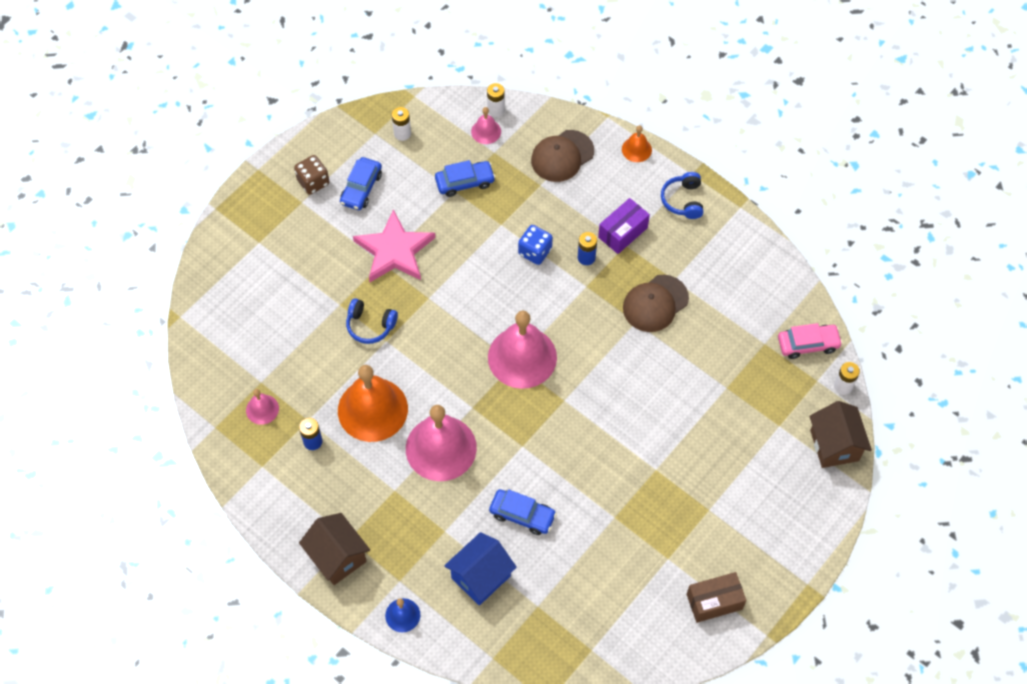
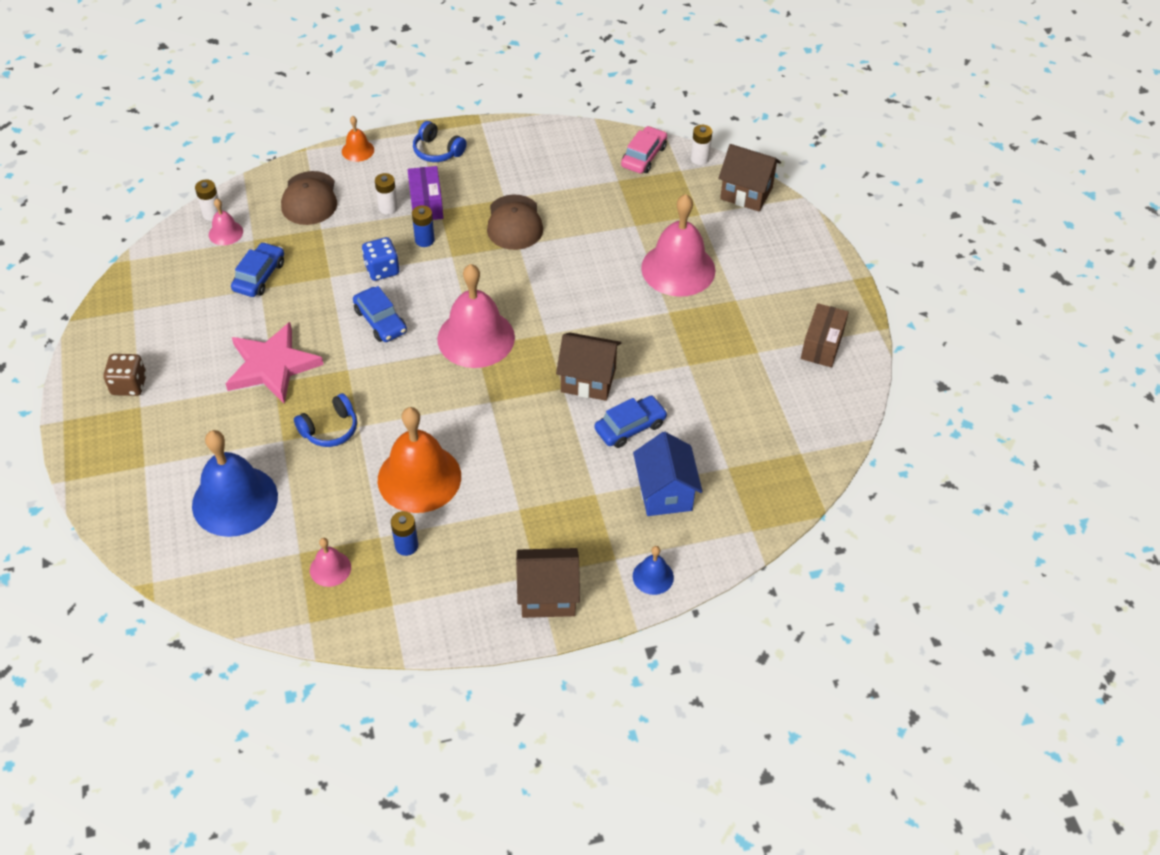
camera: 55 degrees left, 10 degrees down
(272, 314) = (235, 500): none -> blue bell
(361, 188) = (179, 353): blue car -> blue car (380, 321)
(402, 133) = (157, 290): white battery -> white battery (388, 208)
(441, 448) = (509, 448): pink bell -> pink bell (678, 269)
(543, 458) = (588, 380): none -> brown house

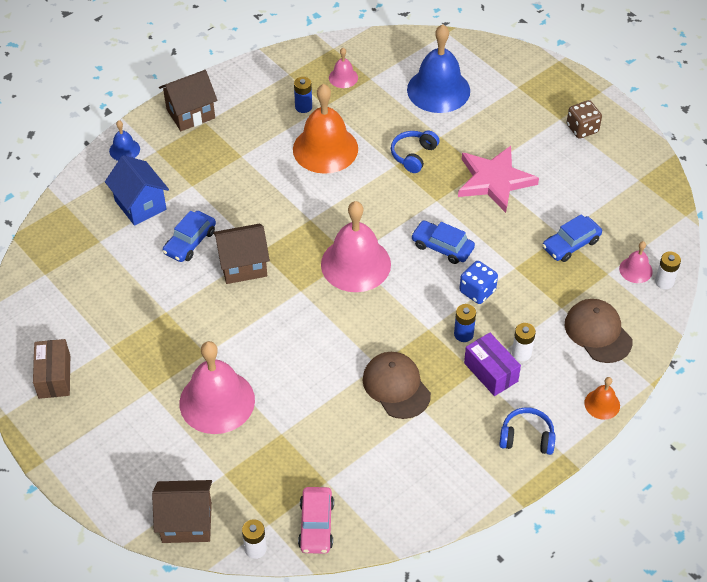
camera: 155 degrees right, 0 degrees up
(259, 276) = (571, 244): blue car -> blue car turned 60 degrees clockwise

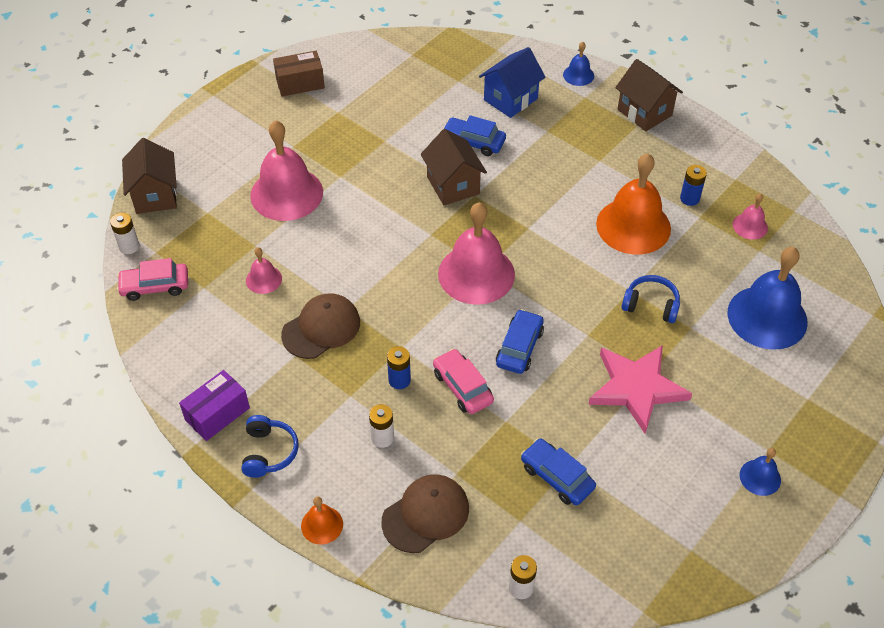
camera: 80 degrees right, 0 degrees up
(477, 291) = (462, 387): blue dice -> pink car
(491, 372) = (352, 410): purple box -> purple box (217, 414)
(582, 129) = (760, 477): brown dice -> blue bell
(635, 270) = (533, 553): pink bell -> pink bell (264, 279)

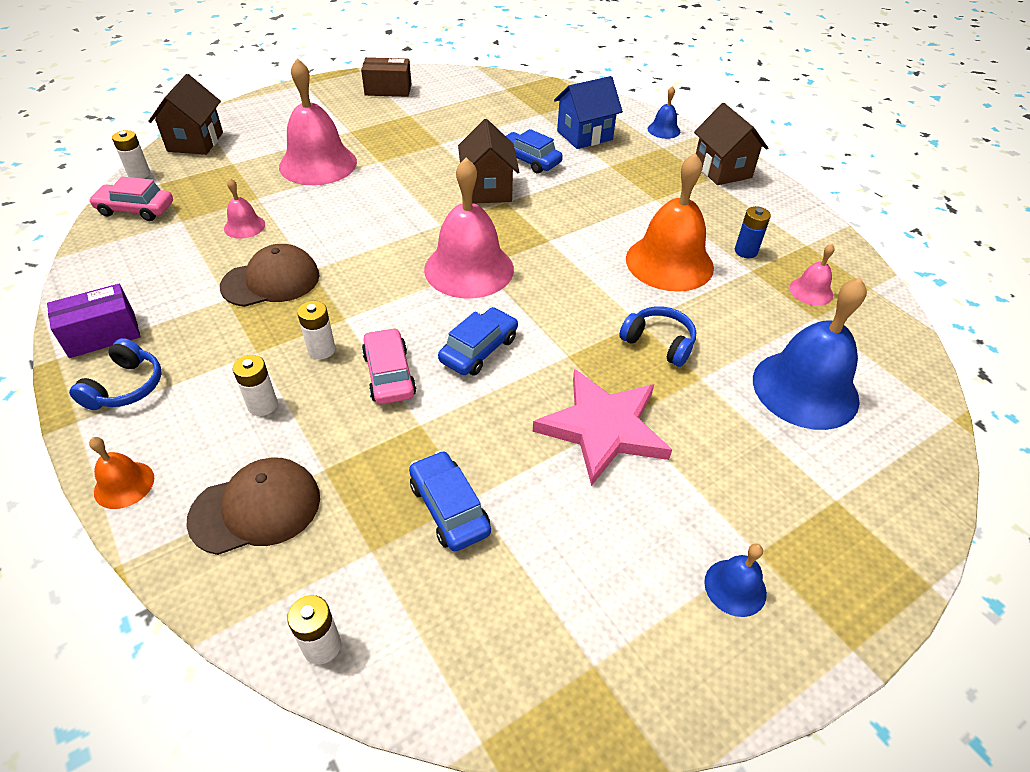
camera: 15 degrees right, 5 degrees down
(399, 380) = (321, 350): blue battery -> white battery

